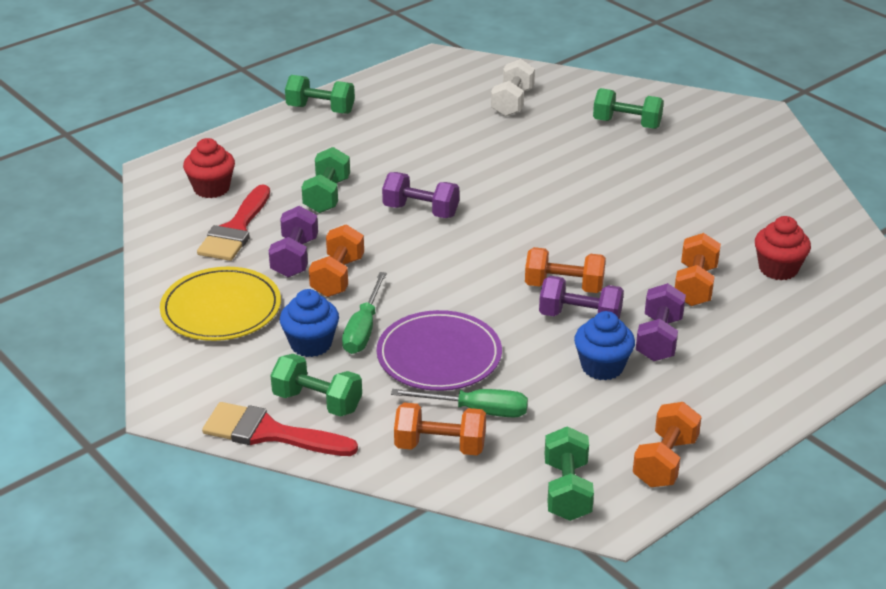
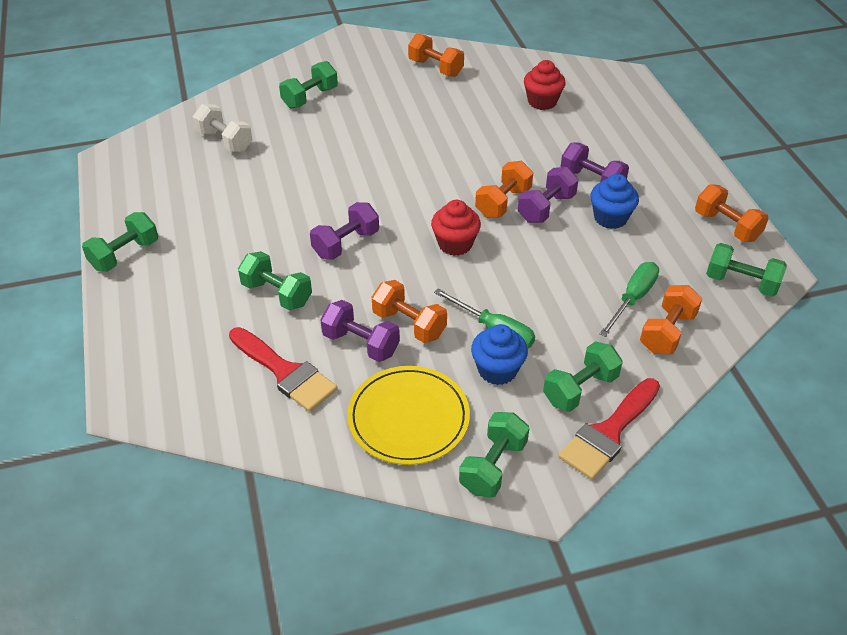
camera: 65 degrees left, 10 degrees up
(190, 371) = (493, 466): none -> green dumbbell
(211, 188) = (199, 371): red cupcake -> red cupcake (455, 244)
(439, 355) = (554, 297): purple plate -> none
(695, 286) = (539, 143): orange dumbbell -> orange dumbbell (435, 68)

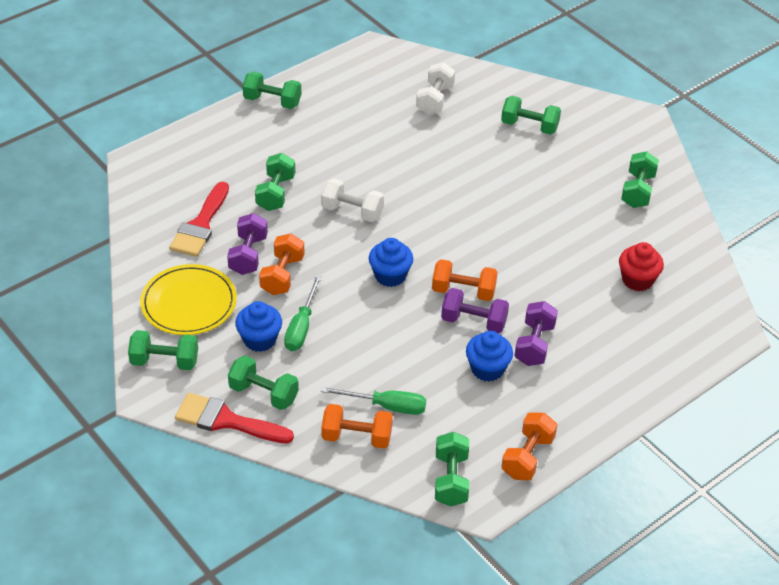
camera: 65 degrees right, 0 degrees up
(346, 244) = (352, 211): purple dumbbell -> white dumbbell
(435, 68) = (637, 191): orange dumbbell -> green dumbbell
(455, 244) = (390, 275): red cupcake -> blue cupcake

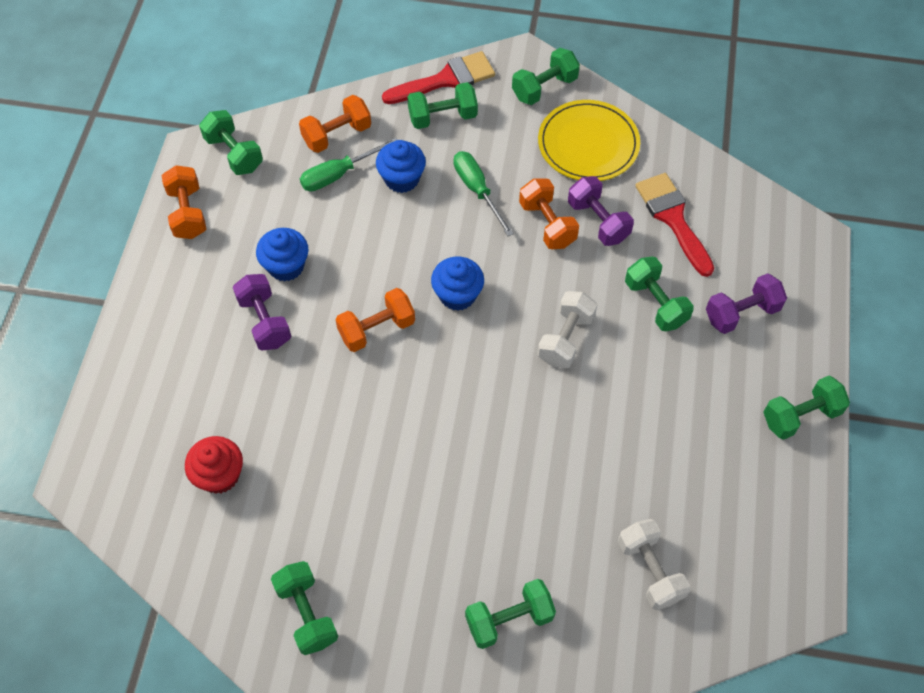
camera: 140 degrees right, 15 degrees up
(259, 339) = (497, 155): blue cupcake -> blue cupcake (402, 179)
(352, 211) = (565, 338): white dumbbell -> white dumbbell turned 45 degrees counterclockwise
(473, 322) = (339, 304): purple dumbbell -> purple dumbbell (741, 313)

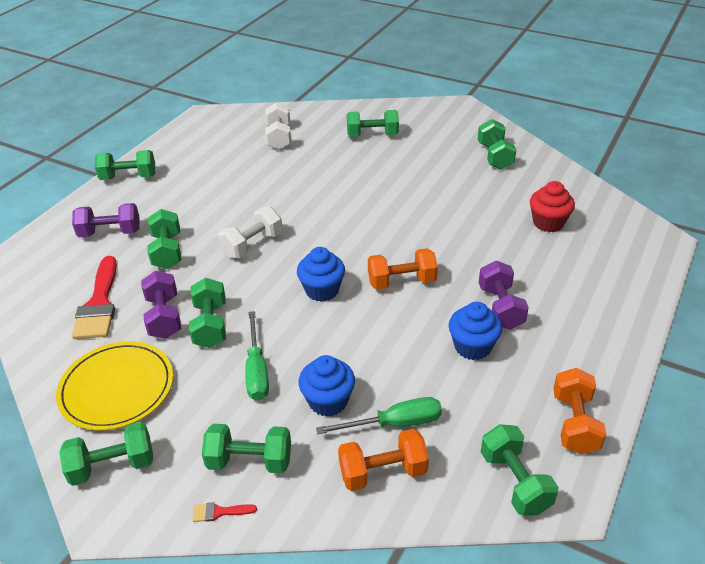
camera: 160 degrees left, 20 degrees down
(446, 79) = (219, 512): red brush -> red brush, size x0.41
(547, 224) = (210, 325): orange dumbbell -> green dumbbell

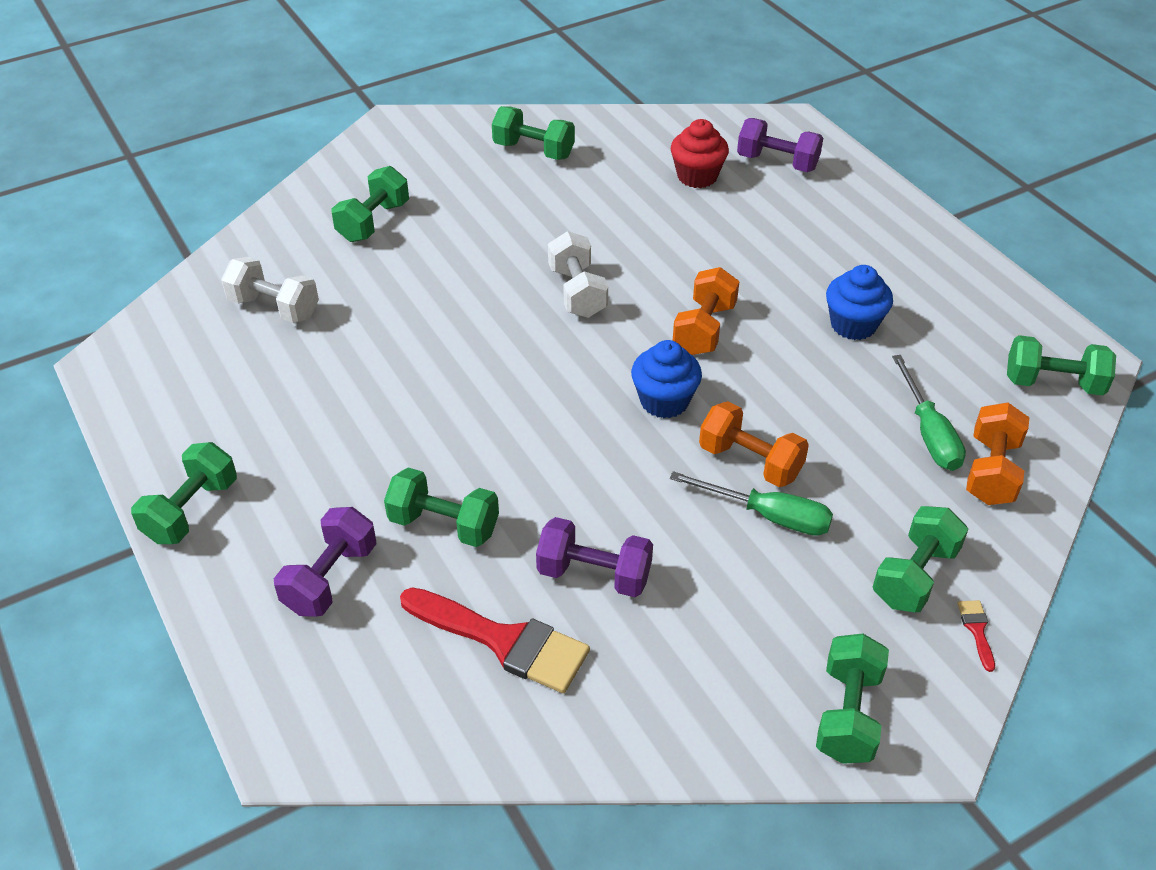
camera: 60 degrees left, 5 degrees up
(117, 388) = (705, 670): yellow plate -> none
(210, 325) = (649, 531): green dumbbell -> none
(219, 512) = (976, 630): red brush -> red brush turned 150 degrees clockwise
(252, 245) = (513, 430): white dumbbell -> white dumbbell (577, 292)
(328, 401) = (861, 472): blue cupcake -> none
(395, 424) = (929, 433): green screwdriver -> green screwdriver turned 150 degrees clockwise
(500, 308) = (808, 277): purple dumbbell -> purple dumbbell (777, 162)
(574, 423) = (1003, 309): orange dumbbell -> orange dumbbell (750, 462)

